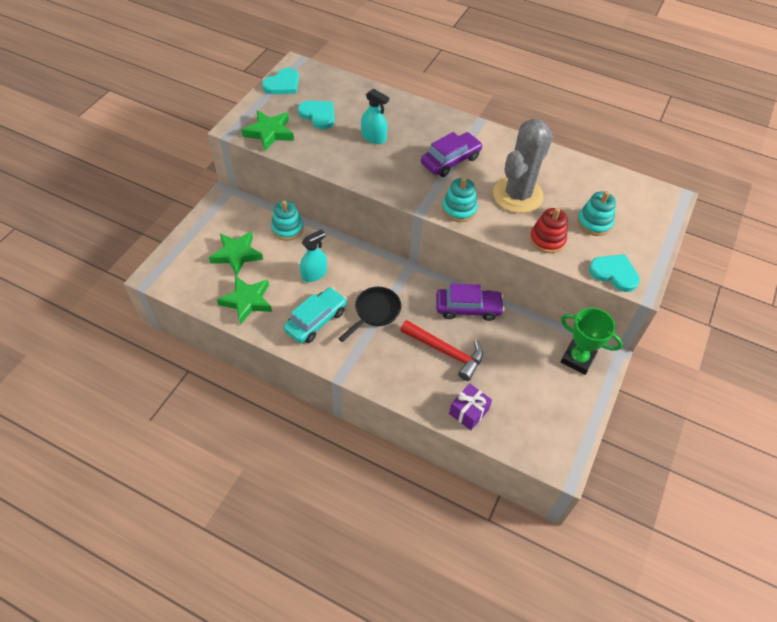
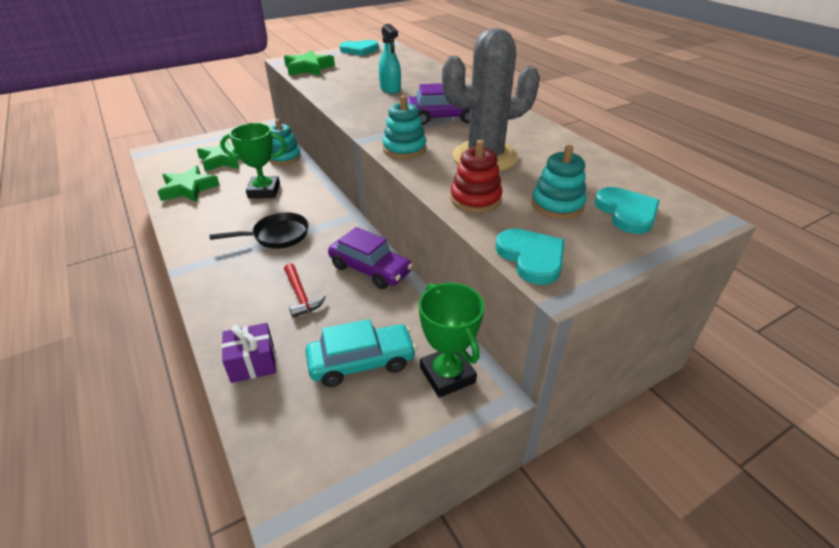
camera: 35 degrees right, 15 degrees down
(314, 274) = (264, 191): turquoise spray bottle -> green trophy
(316, 320) = (220, 221): turquoise car -> turquoise car (361, 362)
(318, 115) = (362, 68): turquoise heart -> turquoise heart (626, 212)
(445, 352) = (300, 295): red hammer -> red hammer, size x0.64

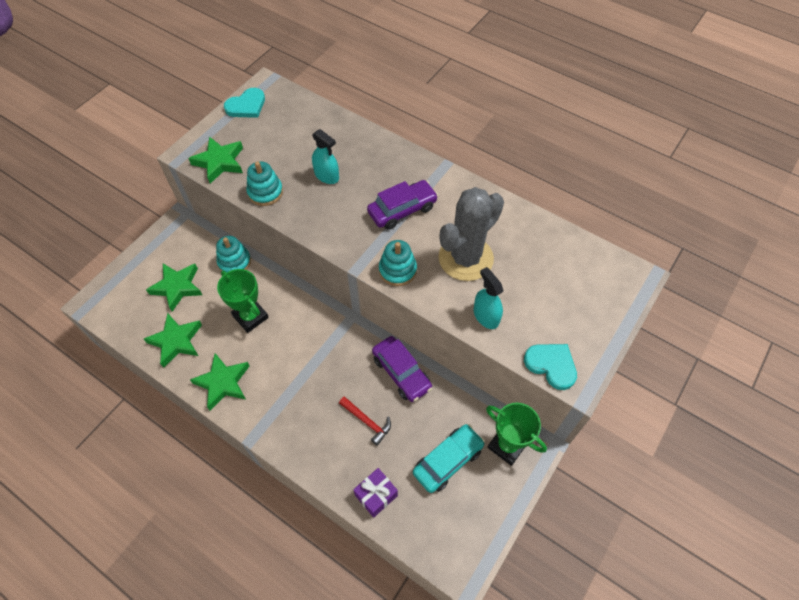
camera: 25 degrees left, 20 degrees up
(196, 224) = (223, 383): none -> green star
(264, 191) = (250, 317): green trophy -> green trophy turned 75 degrees clockwise
(277, 236) = (303, 367): black pan -> none
(370, 269) = (401, 373): purple car -> purple car turned 45 degrees clockwise
(475, 199) = (486, 316): red stacking toy -> turquoise spray bottle
(557, 205) = (543, 300): turquoise stacking toy -> turquoise stacking toy (265, 192)
(626, 212) = (590, 290): turquoise heart -> none

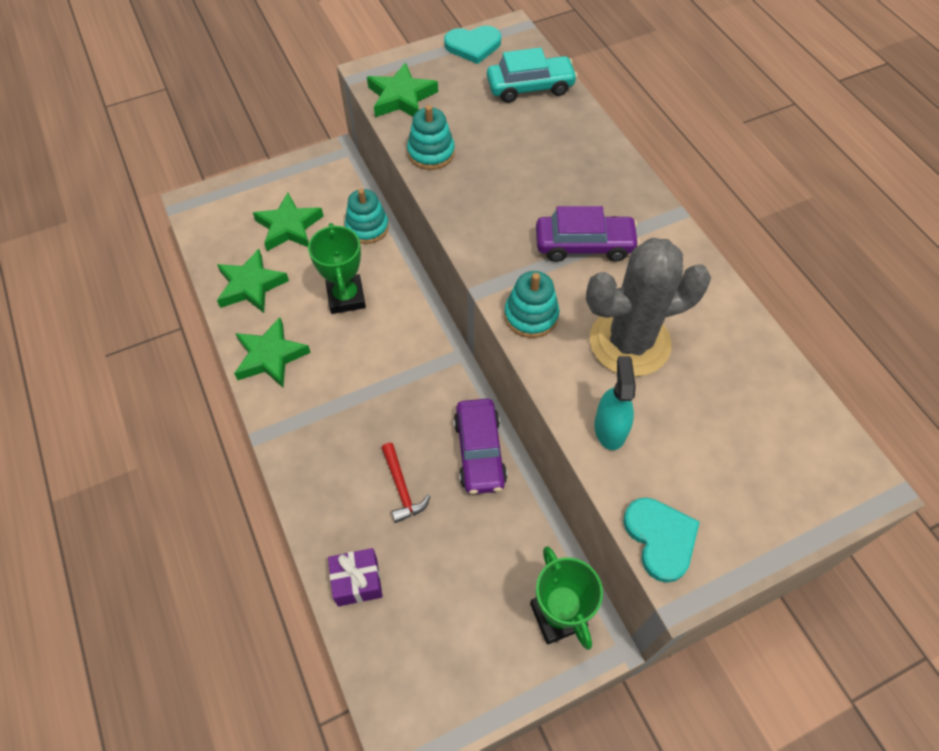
camera: 30 degrees right, 0 degrees up
(327, 176) = (516, 164): turquoise spray bottle -> none
(448, 461) = (469, 591): turquoise car -> turquoise car (530, 87)

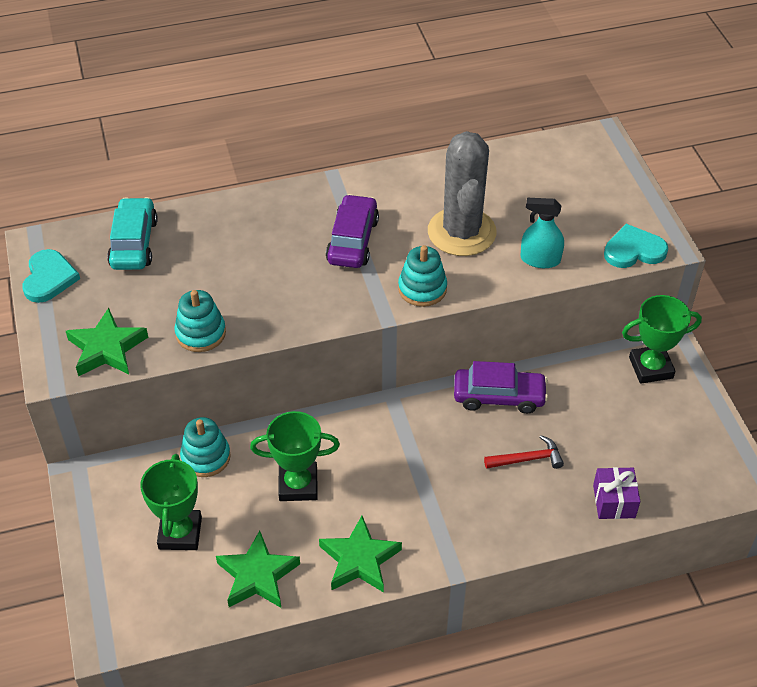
camera: 80 degrees left, 10 degrees down
(289, 227) = (180, 533): green star -> green trophy

